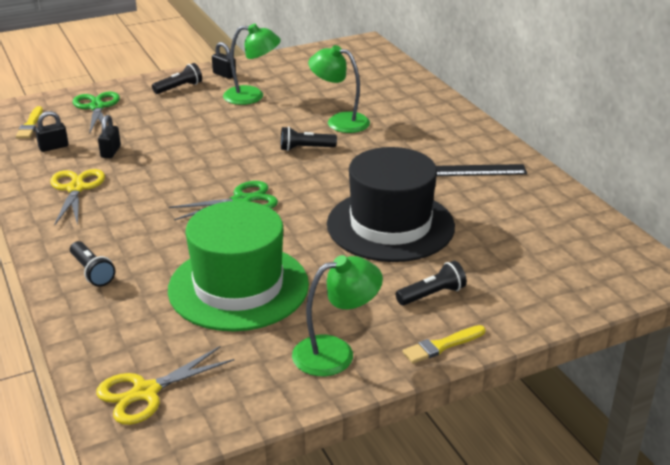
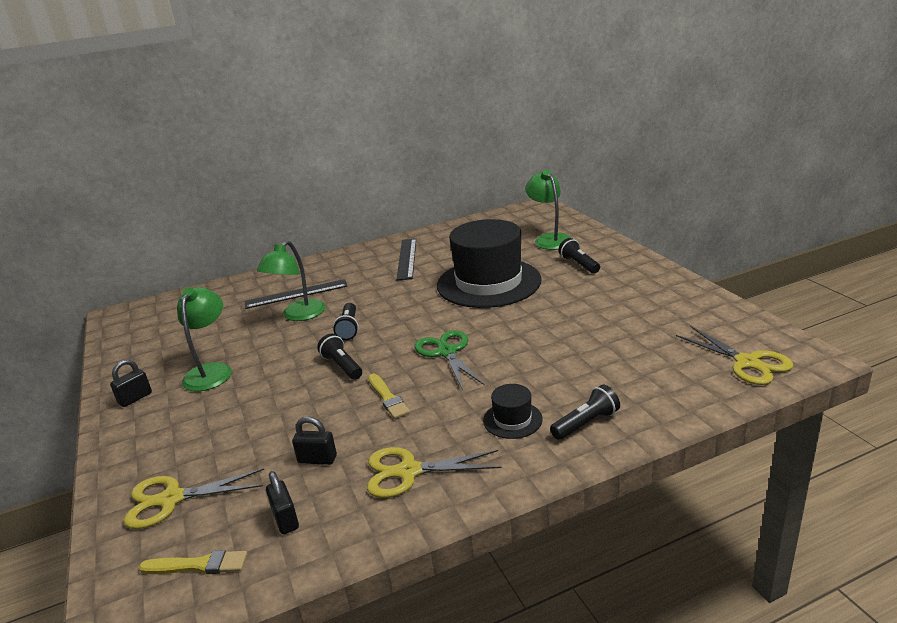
camera: 85 degrees left, 5 degrees down
(97, 107) = (171, 499): green scissors -> yellow scissors
(116, 234) = (512, 420): none -> black hat
(179, 88) = (152, 430): black flashlight -> black flashlight (342, 366)
(238, 287) = (589, 338): green hat -> none
(335, 353) = (659, 292): green lamp -> green lamp (549, 239)
(387, 115) = (296, 294): none -> black ruler
(442, 346) = (635, 260): yellow brush -> yellow brush (388, 398)

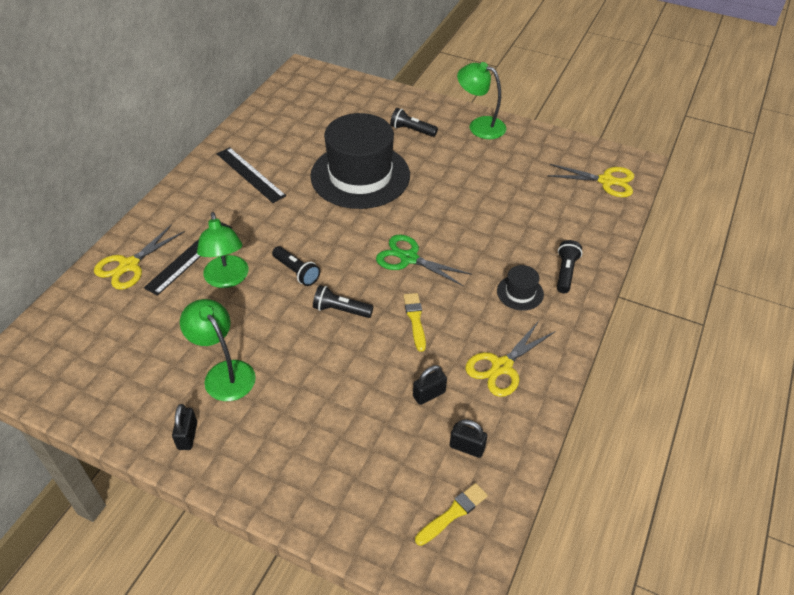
camera: 45 degrees left, 20 degrees up
(171, 499) = (363, 488): yellow scissors -> yellow scissors (129, 265)
(388, 398) = (415, 319): yellow brush -> yellow brush turned 120 degrees counterclockwise
(549, 239) = (357, 109): green lamp -> green lamp (480, 125)

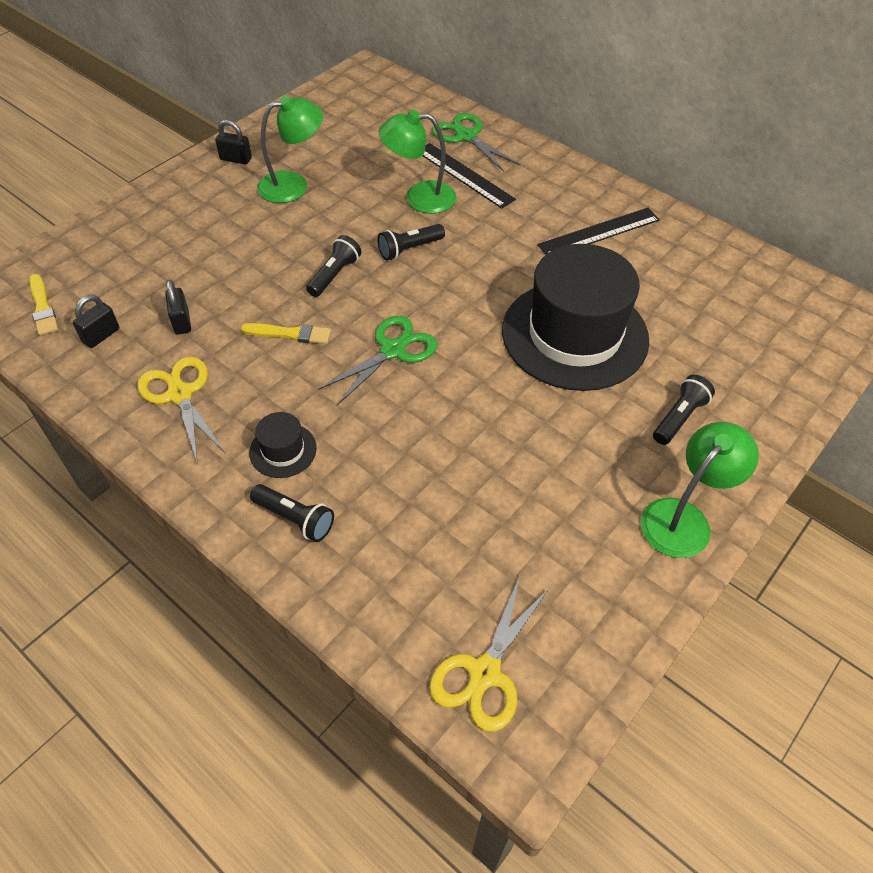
camera: 105 degrees right, 5 degrees up
(129, 265) = (466, 136): yellow scissors -> green scissors

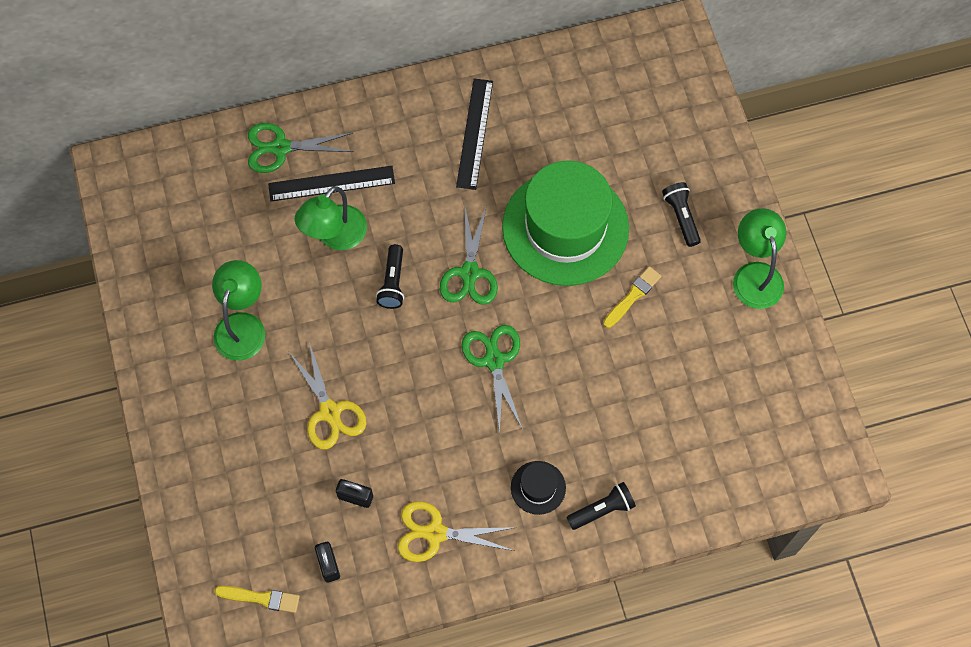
camera: 55 degrees left, 15 degrees up
(236, 159) = (168, 354): black padlock -> none
(290, 334) = (426, 423): yellow brush -> yellow brush (633, 296)
(334, 275) = (382, 355): black flashlight -> none
(465, 292) = (470, 273): none -> green scissors
(484, 673) = (781, 461): yellow scissors -> yellow scissors (330, 412)
(574, 335) = (565, 228): black hat -> green hat

